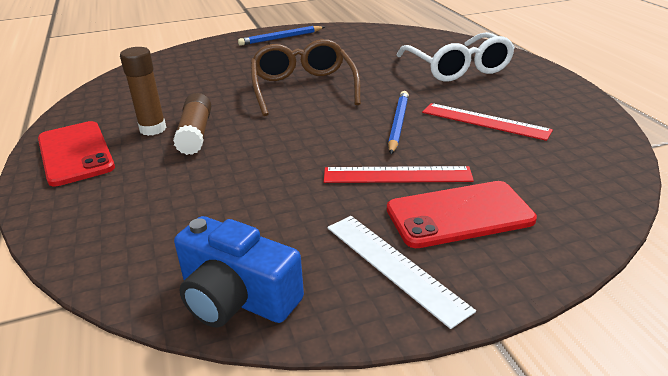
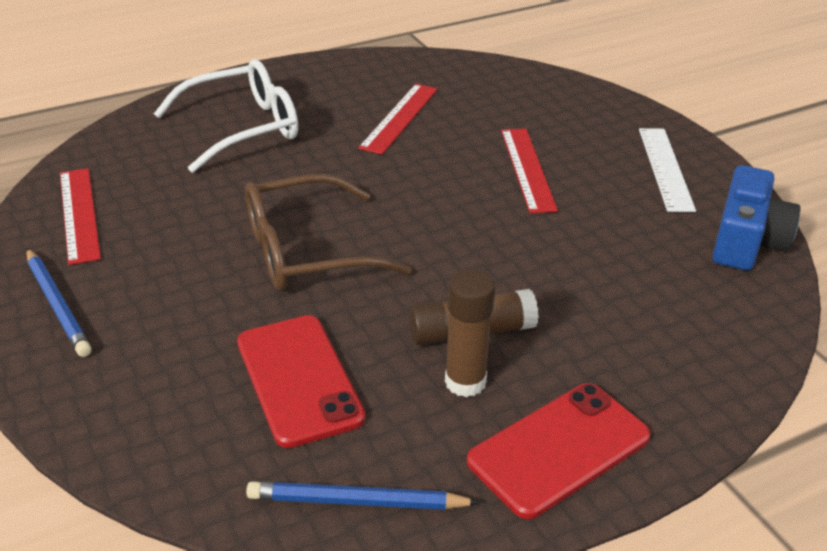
camera: 100 degrees left, 5 degrees up
(358, 36) = (79, 214): none -> red ruler
(394, 266) = (665, 168): white ruler -> white ruler turned 45 degrees counterclockwise
(398, 124) = (414, 170): blue pencil -> blue pencil (357, 501)
(459, 215) = (582, 138): red phone -> red phone (299, 379)

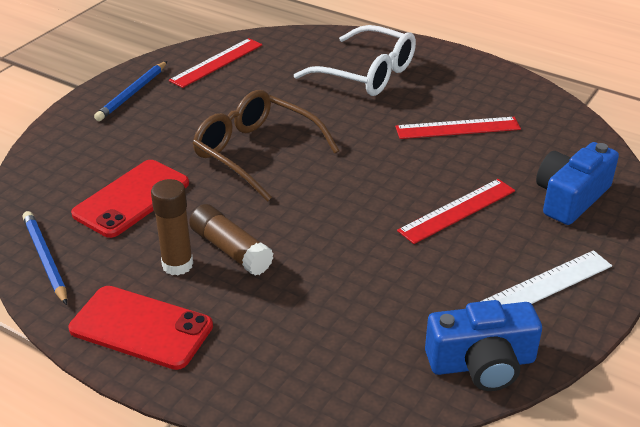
camera: 60 degrees right, 0 degrees up
(559, 109) = (570, 198): none -> blue camera

